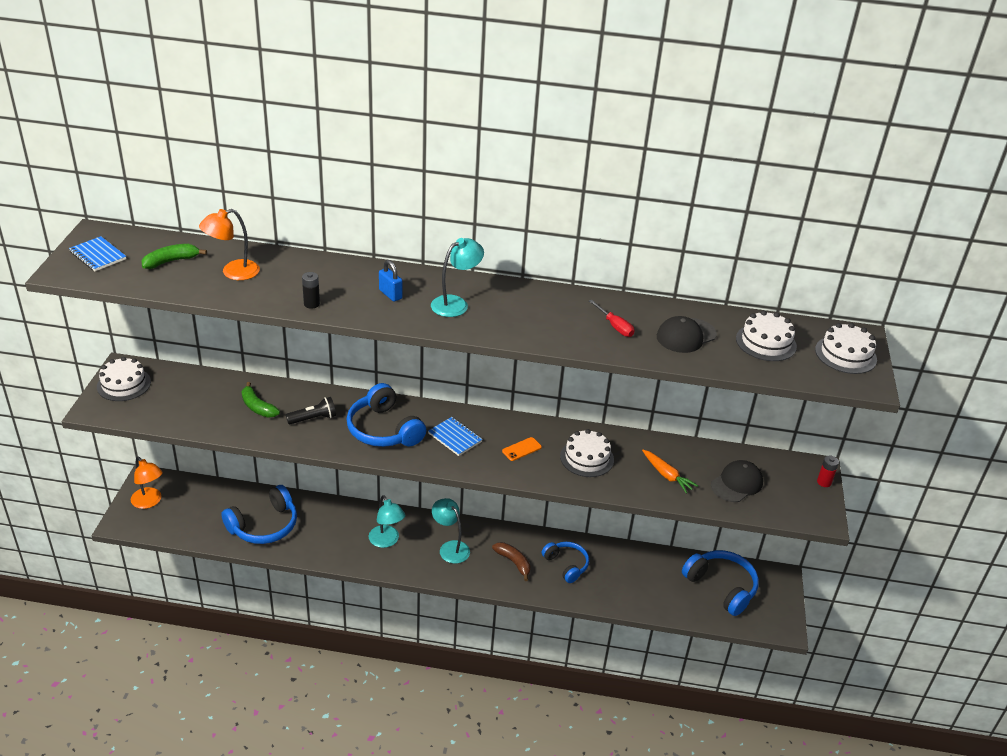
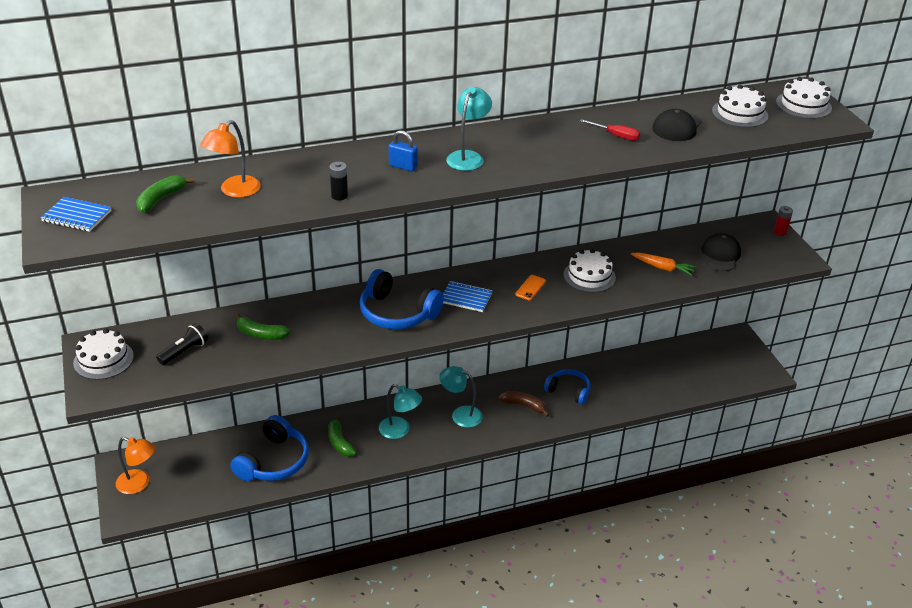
camera: 25 degrees left, 0 degrees up
(314, 418) = (324, 326): black flashlight -> black flashlight (184, 351)
(329, 531) = (339, 442): none -> green banana
(721, 587) = (701, 361): blue headphones -> none

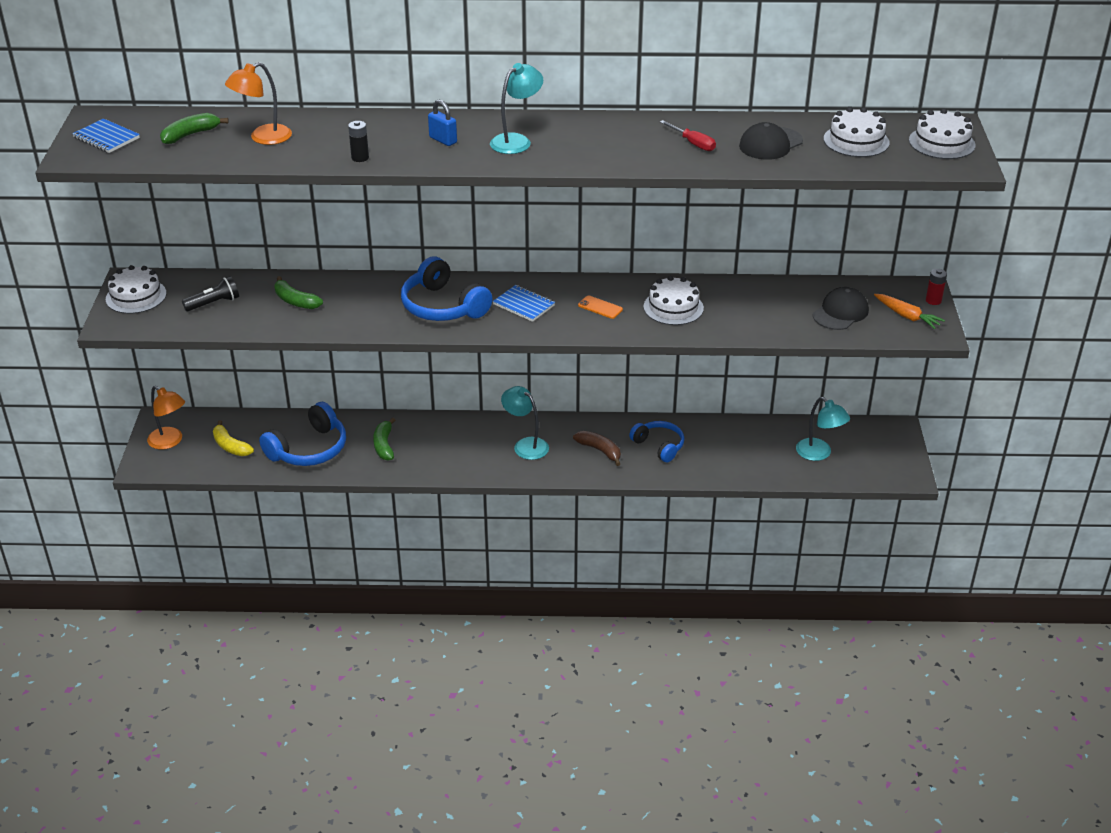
camera: 20 degrees right, 0 degrees up
(199, 475) = (230, 446): none -> yellow banana
(400, 431) = (452, 447): turquoise lamp -> turquoise lamp (819, 454)
(530, 288) = (600, 307): orange phone -> orange phone turned 75 degrees clockwise
(663, 268) = (763, 314): orange carrot -> orange carrot (907, 316)

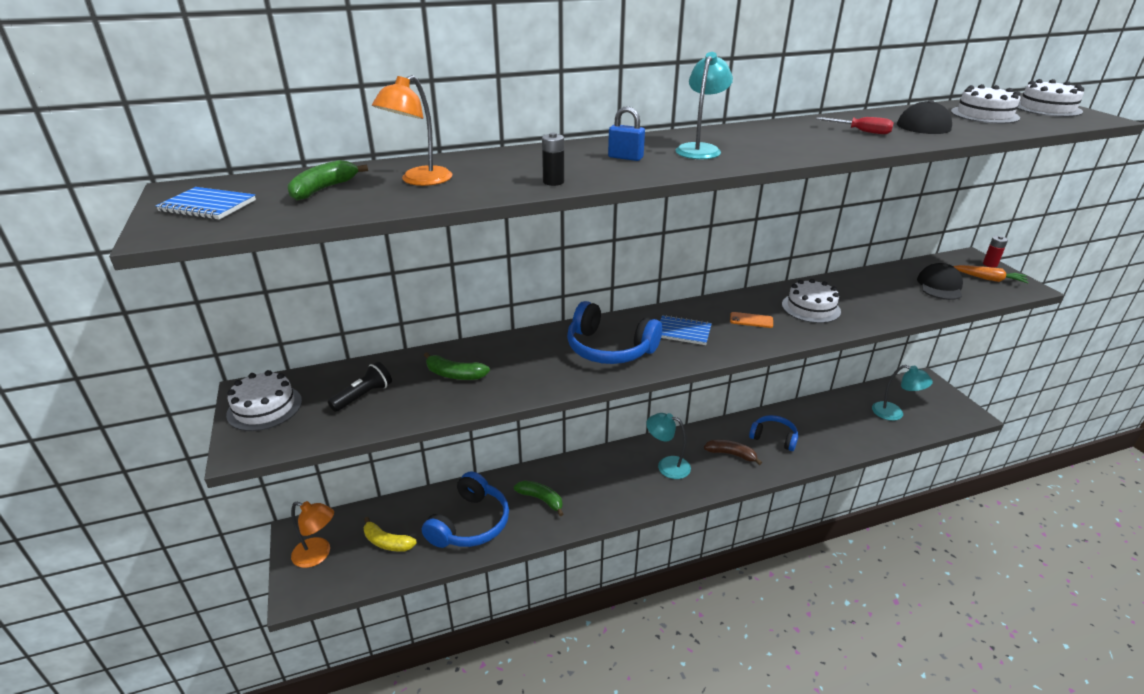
camera: 20 degrees left, 5 degrees down
(384, 445) = (541, 499): green banana -> green banana turned 150 degrees clockwise

